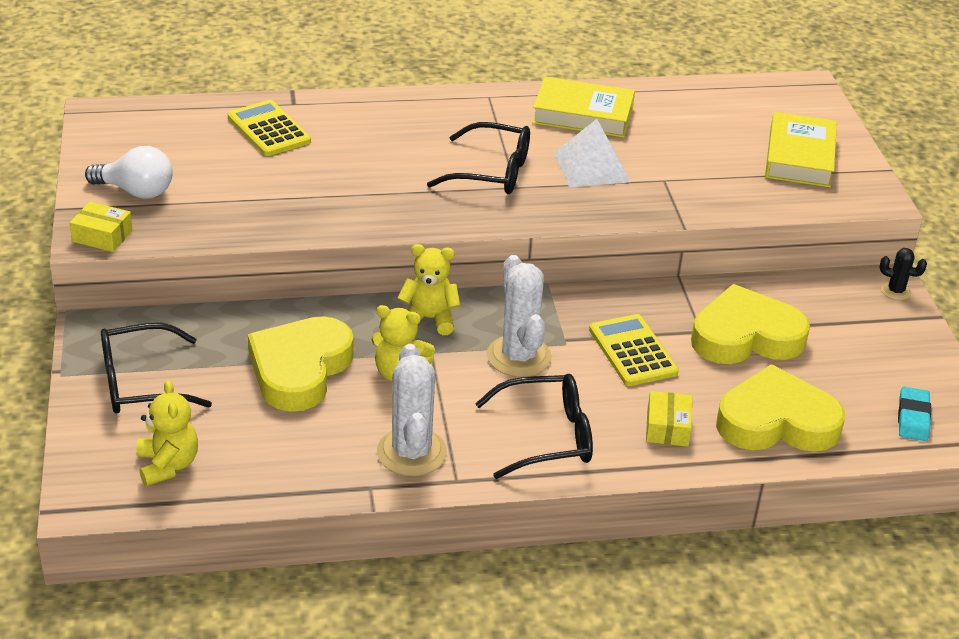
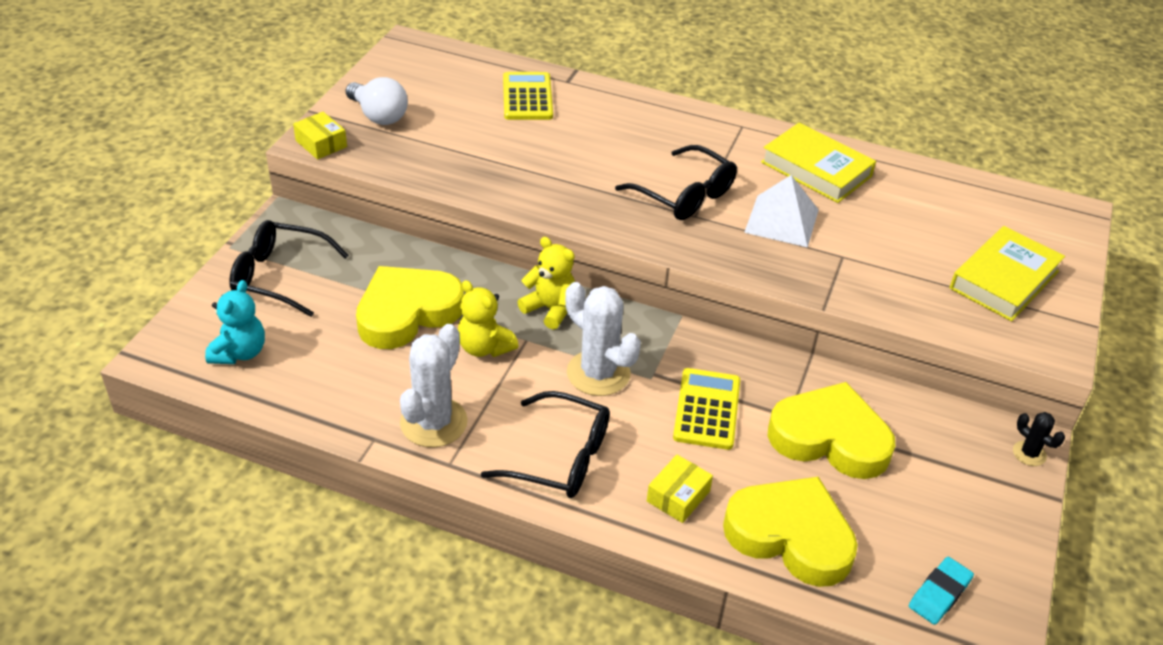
camera: 30 degrees right, 5 degrees up
(168, 465) = (239, 352): yellow teddy bear -> turquoise teddy bear
(518, 357) = (598, 373): white cactus -> white cactus turned 60 degrees counterclockwise

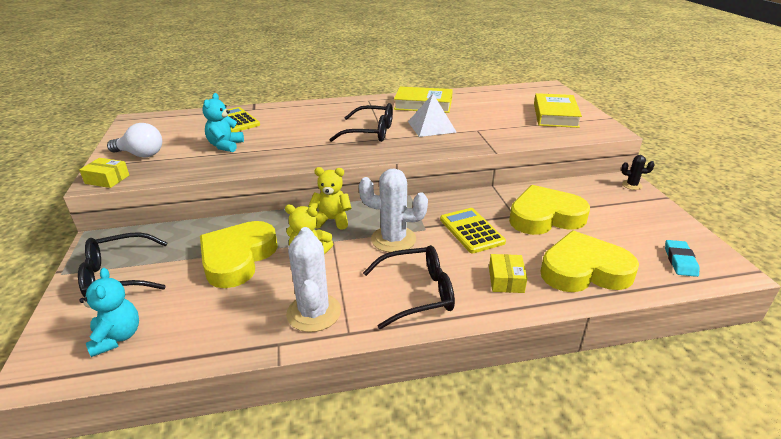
camera: 30 degrees left, 10 degrees down
(482, 141) = (225, 146): none -> turquoise teddy bear

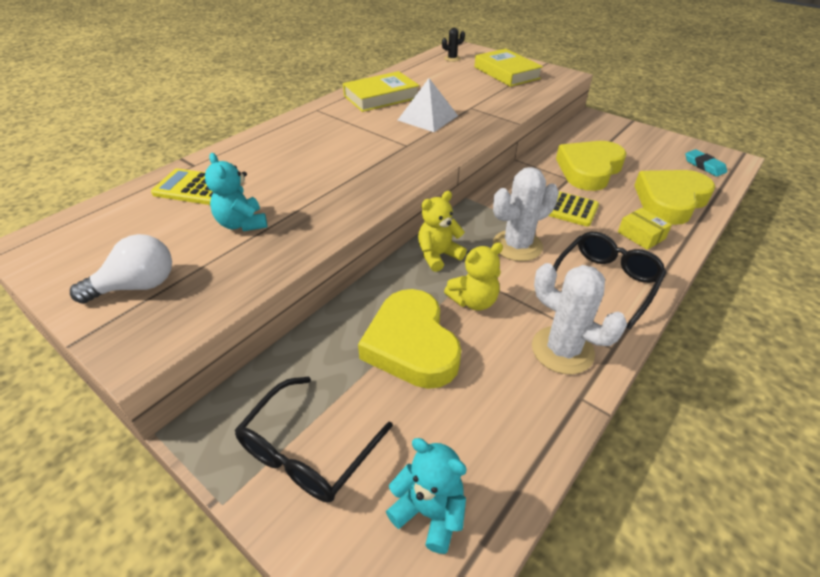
camera: 40 degrees left, 10 degrees up
(107, 179) = (149, 342): yellow box -> none
(370, 132) = (380, 144): black glasses -> none
(632, 185) = (602, 119): black cactus -> black cactus (452, 58)

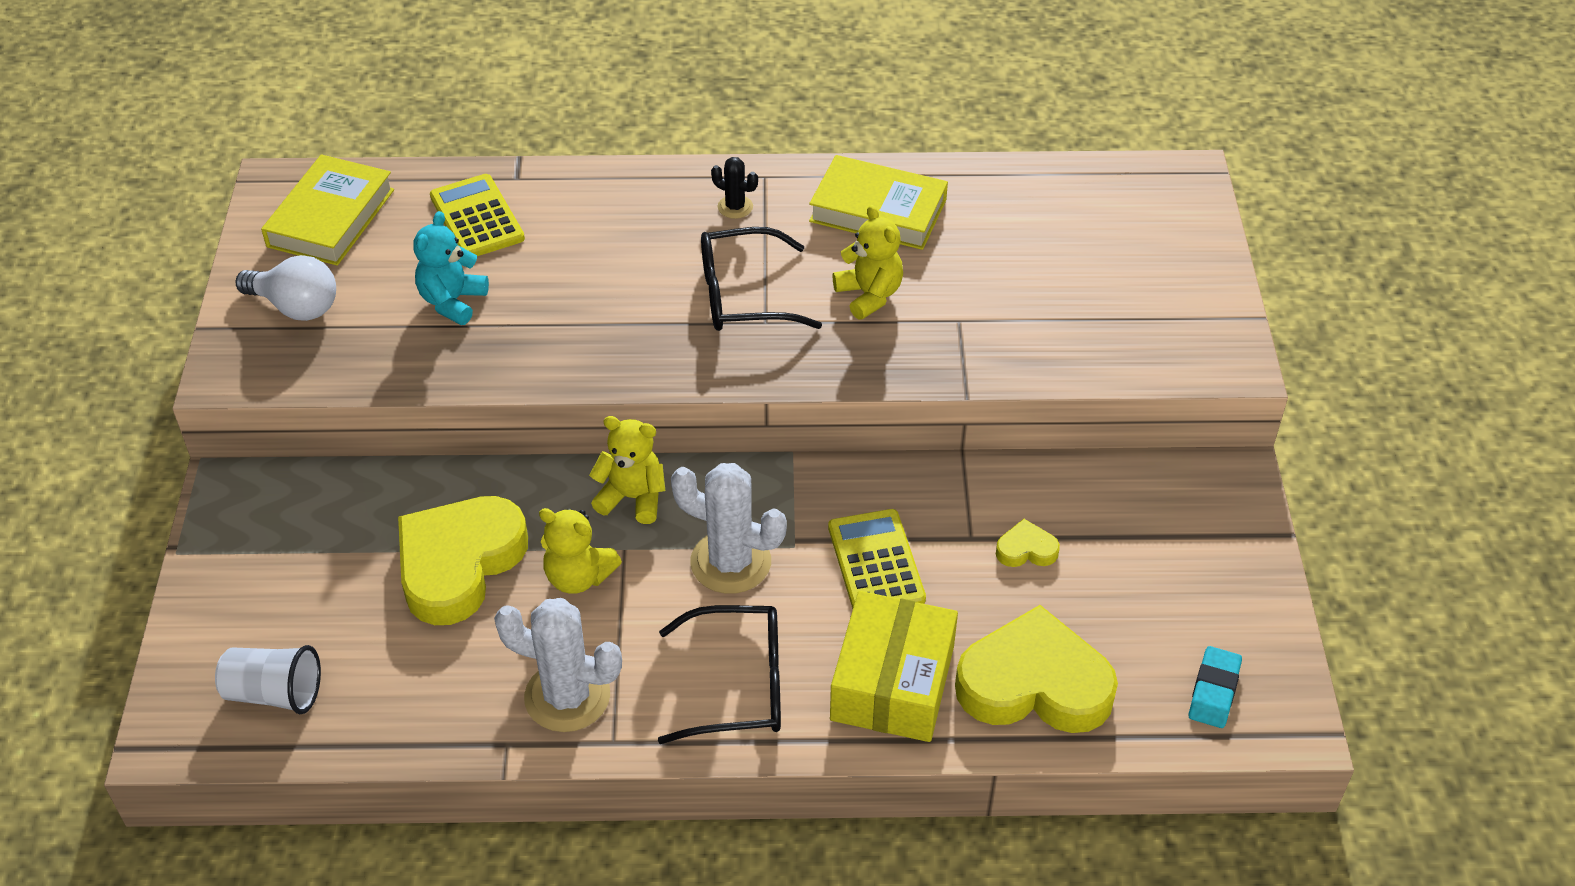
camera: 50 degrees right, 5 degrees up
(309, 450) = (268, 571): black glasses -> black glasses (744, 295)
(427, 118) = (869, 295): white pyramid -> yellow teddy bear
(429, 512) = (274, 693): turquoise teddy bear -> white cup
(452, 58) = (1123, 199): black cactus -> black cactus (735, 207)
(506, 73) = (1146, 291): yellow book -> yellow book (331, 218)
(562, 350) = (567, 696): white cactus -> white cactus turned 75 degrees counterclockwise
(589, 170) = (1026, 549): yellow heart -> yellow heart, size x0.42
(641, 235) = (893, 683): yellow box -> yellow box, size x1.93

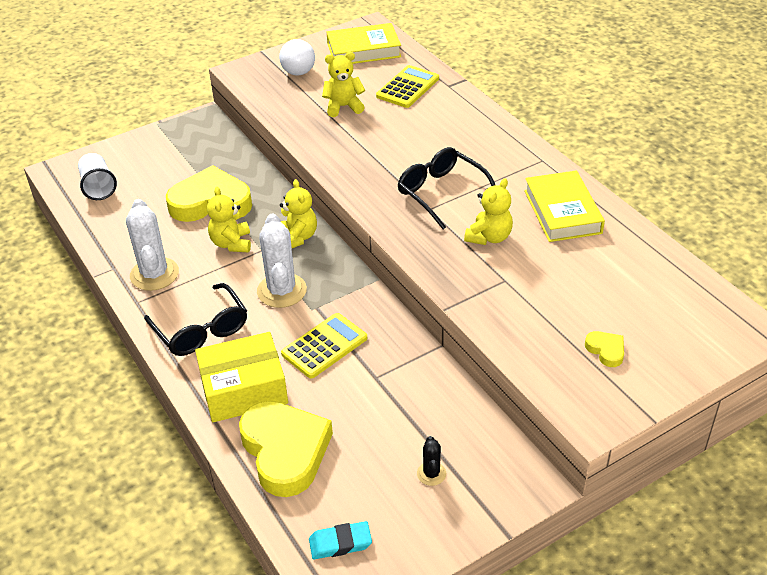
camera: 60 degrees right, 5 degrees down
(452, 301) = (343, 107): turquoise teddy bear -> yellow teddy bear
(735, 207) = (506, 161): black cactus -> black cactus (431, 474)
(1026, 549) = (386, 406): yellow heart -> yellow heart (606, 350)

